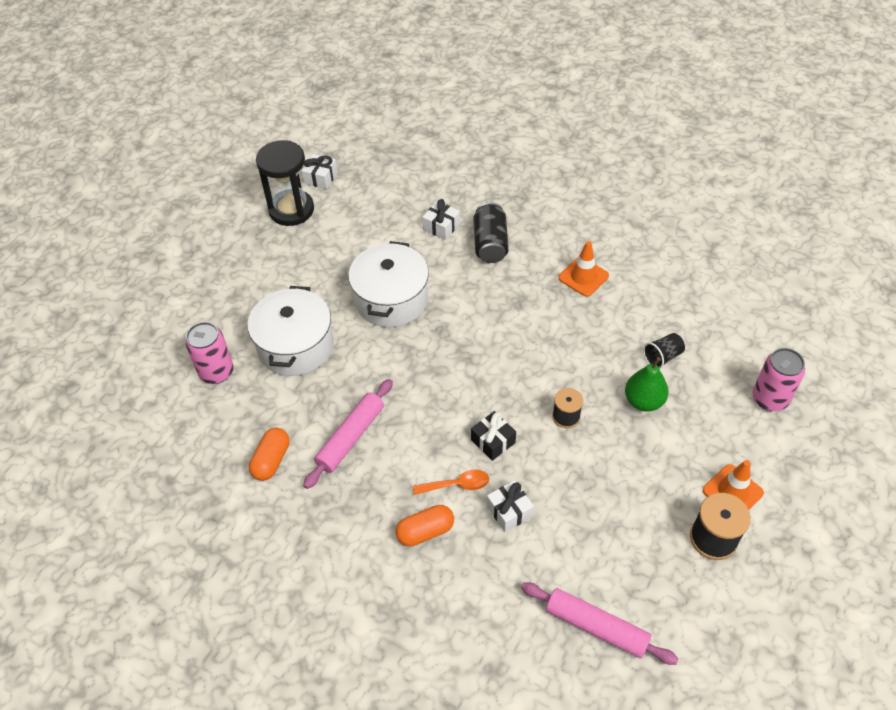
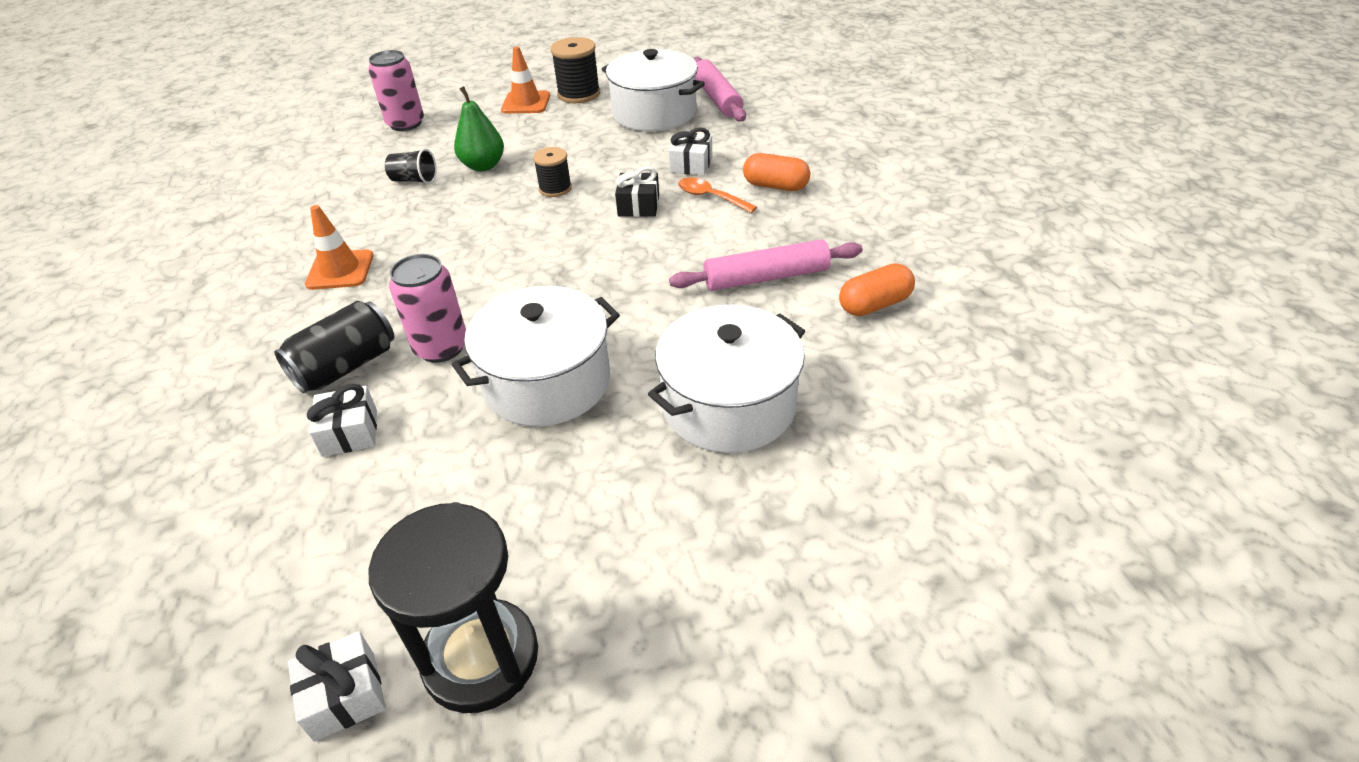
camera: 135 degrees left, 10 degrees down
(216, 372) = (869, 441): pink can -> pink can (441, 347)
(618, 559) = (654, 113): none -> white pot

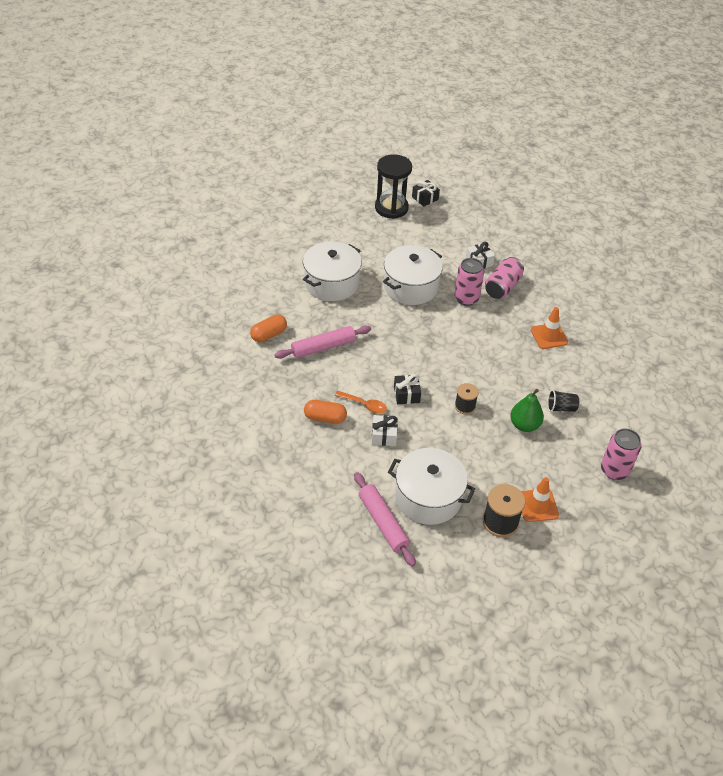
camera: 165 degrees right, 5 degrees up
(345, 696) = (425, 198): white gift -> black gift
(346, 366) = (502, 287): black can -> pink can

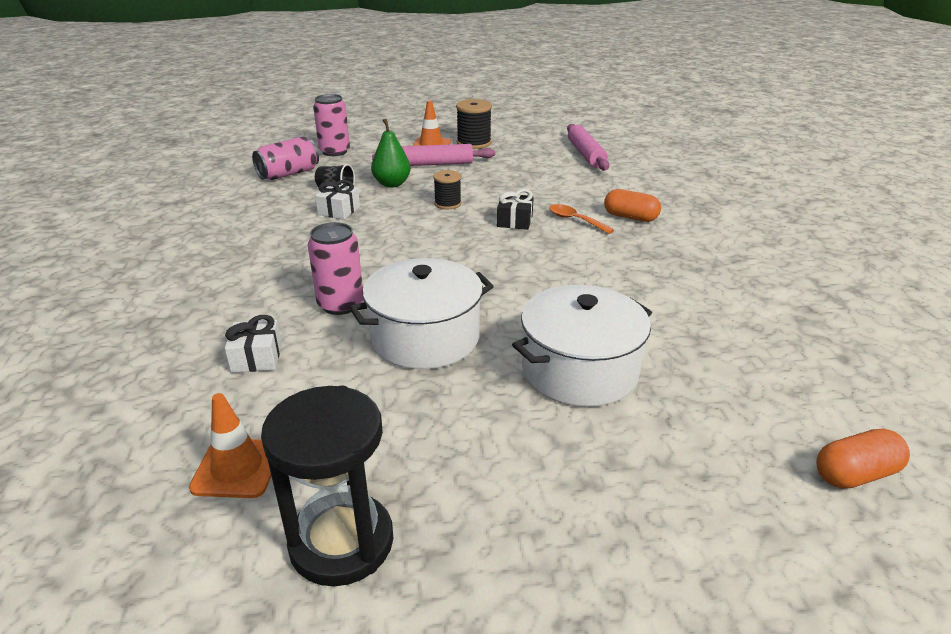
camera: 160 degrees left, 15 degrees down
(269, 335) = (712, 309): orange capsule -> orange capsule (855, 474)
(323, 347) = (618, 280): pink rolling pin -> pink rolling pin (434, 164)
(384, 435) = (561, 197): white gift -> white gift (339, 211)
(425, 198) = (219, 557): black gift -> none
(428, 497) = (533, 160): white pot -> none
(502, 287) = (261, 310): pink can -> pink can (288, 174)
(549, 336) = (268, 243): orange traffic cone -> orange traffic cone (237, 468)

